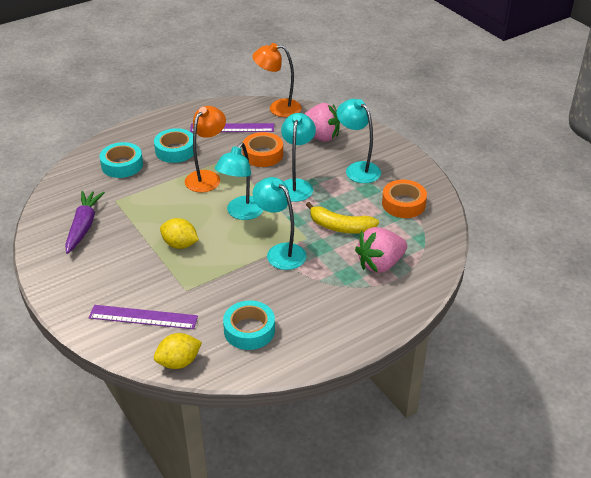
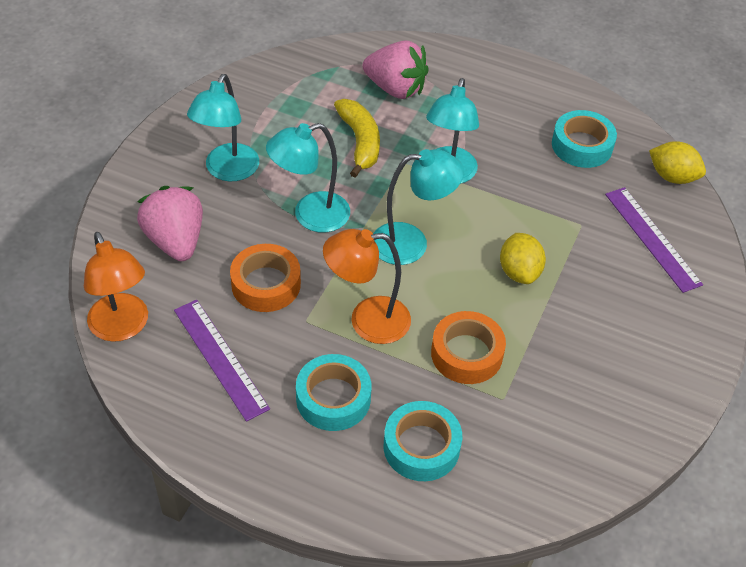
camera: 125 degrees left, 10 degrees up
(83, 226) = (582, 398): purple carrot -> none
(403, 204) = (272, 105): orange tape -> orange tape (466, 354)

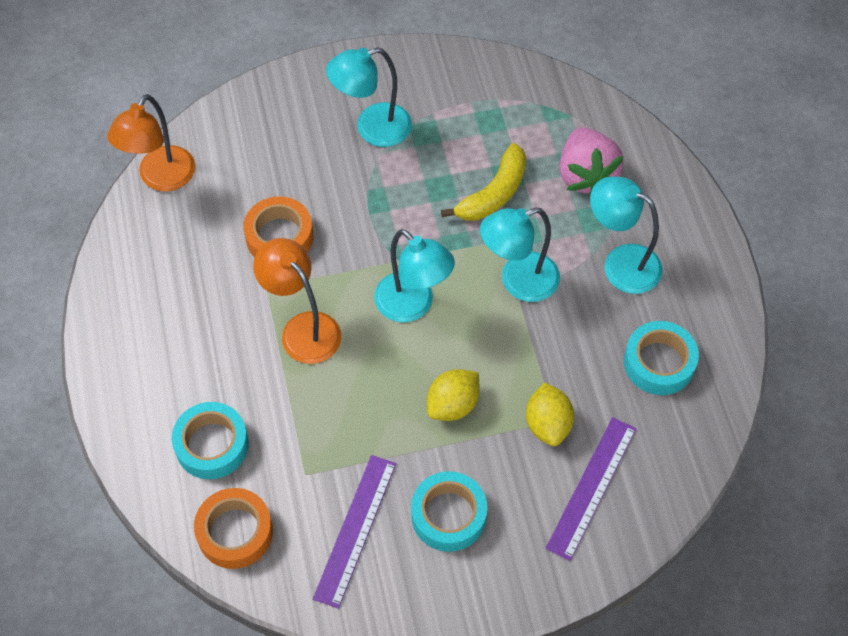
camera: 55 degrees right, 10 degrees up
(175, 241) = (269, 149): pink strawberry -> none
(220, 358) = (184, 258): purple ruler -> purple ruler (355, 530)
(310, 216) = (377, 216): turquoise lamp -> turquoise lamp (621, 263)
(333, 398) = (208, 356): turquoise tape -> turquoise tape (448, 515)
(466, 354) = (329, 420): orange tape -> orange tape (235, 532)
(672, 177) = (691, 461): yellow lemon -> yellow lemon (548, 424)

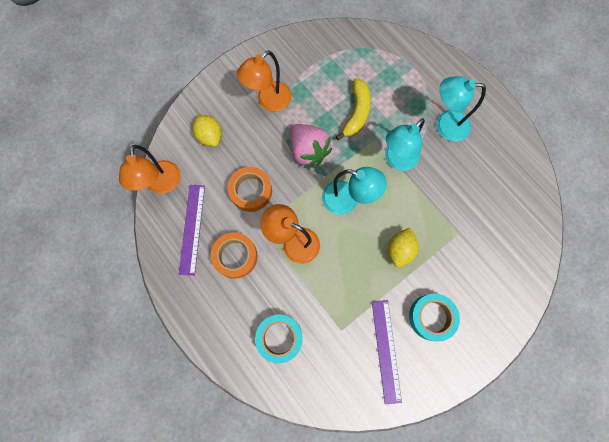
camera: 25 degrees left, 15 degrees up
(235, 532) = (320, 385): orange tape -> orange tape (235, 256)
(372, 128) = (269, 101): turquoise lamp -> orange lamp
(548, 424) = (455, 238): yellow lemon -> yellow lemon (210, 136)
(586, 175) = (400, 81): pink strawberry -> pink strawberry (308, 151)
(591, 487) = (497, 264): purple ruler -> purple ruler (192, 229)
(659, 363) = (494, 175): turquoise tape -> none

